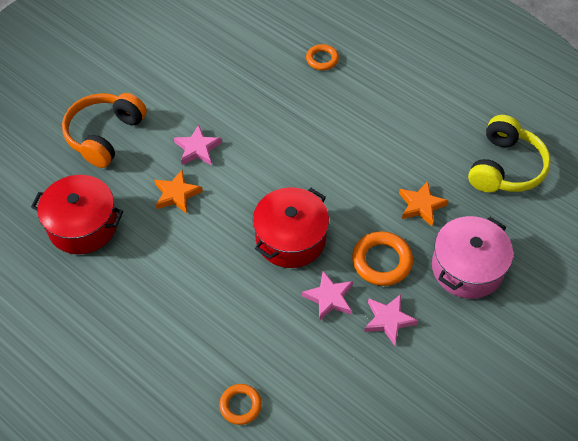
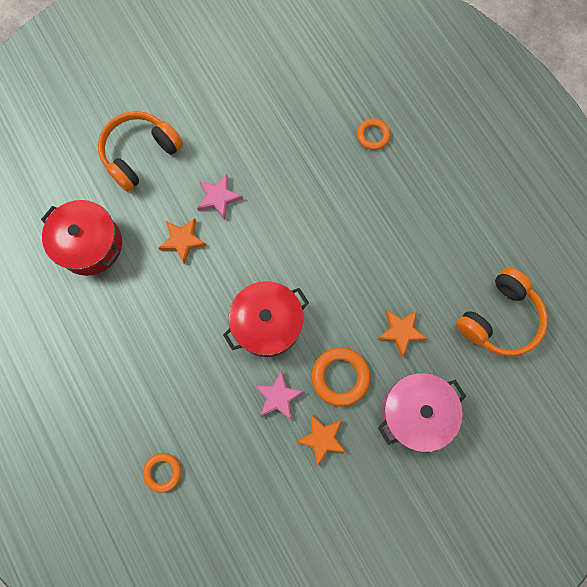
camera: 20 degrees right, 20 degrees up
(388, 320) = (322, 438): pink star -> orange star
(505, 167) = (499, 318): yellow headphones -> orange headphones

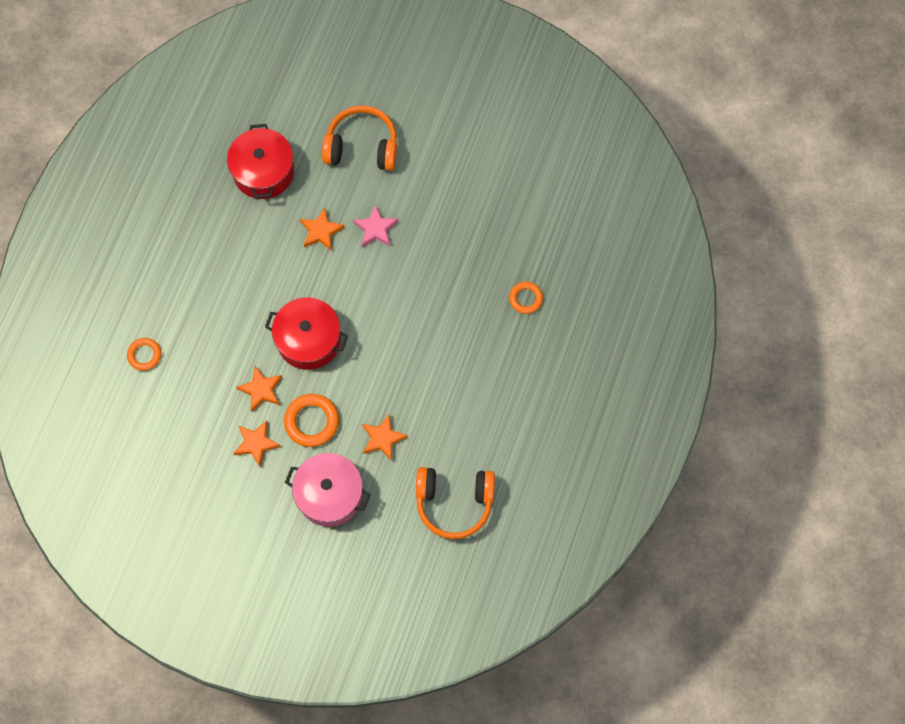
camera: 50 degrees right, 5 degrees down
(278, 397) = (261, 390): pink star -> orange star

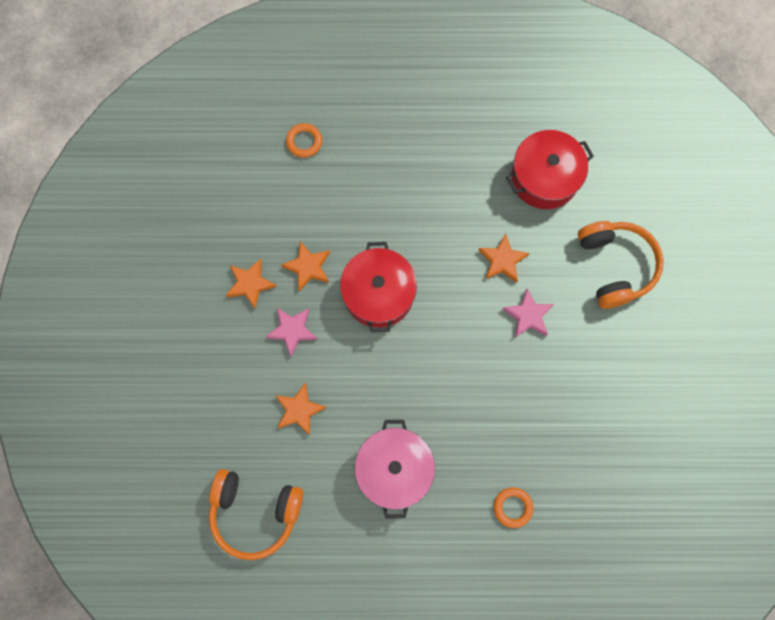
camera: 70 degrees right, 5 degrees up
(312, 421) = (292, 330): orange ring -> pink star
(330, 494) = (221, 378): pink pot -> pink pot (394, 469)
(454, 502) = (255, 512): orange headphones -> orange headphones turned 60 degrees counterclockwise

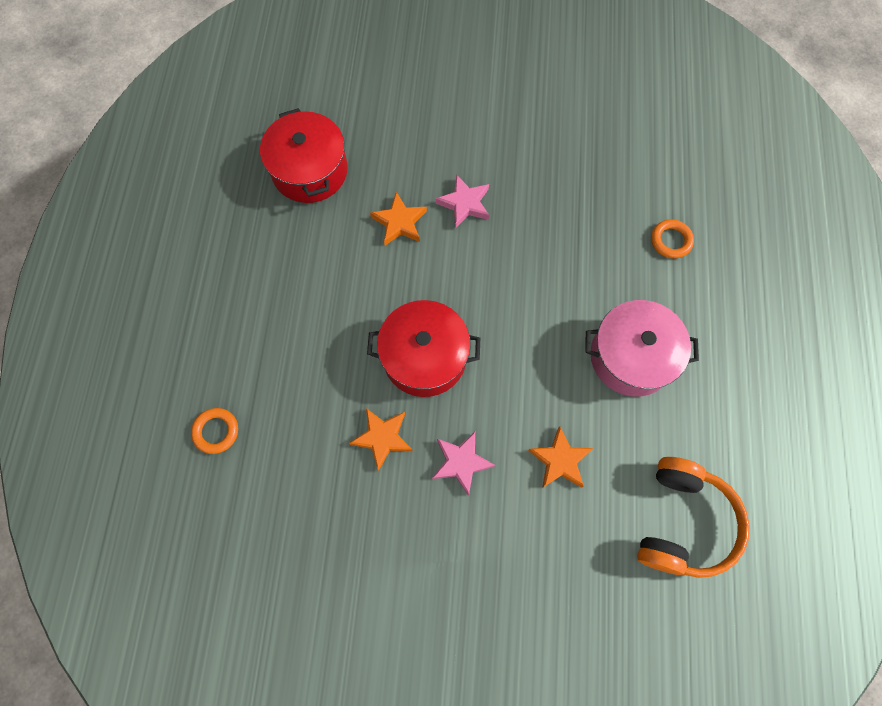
camera: 85 degrees left, 5 degrees down
(250, 284) = (396, 512): orange star -> none
(615, 266) = (418, 117): orange headphones -> none

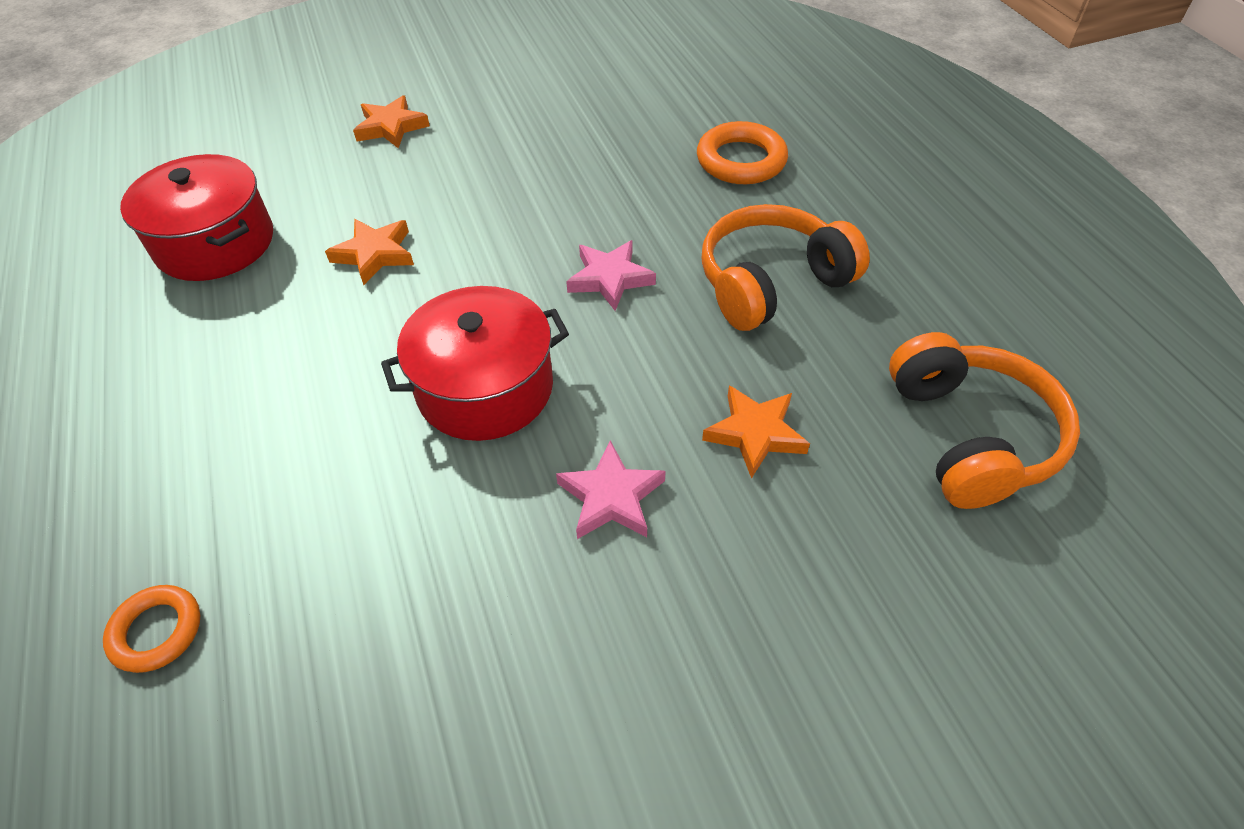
camera: 25 degrees left, 20 degrees down
(382, 438) = (467, 516): orange star -> orange star (391, 127)
(464, 204) = (458, 208): pink star -> pink star (610, 278)
(631, 356) = (771, 283): pink pot -> orange headphones
(670, 241) = (741, 160): orange ring -> orange ring, size x1.58

